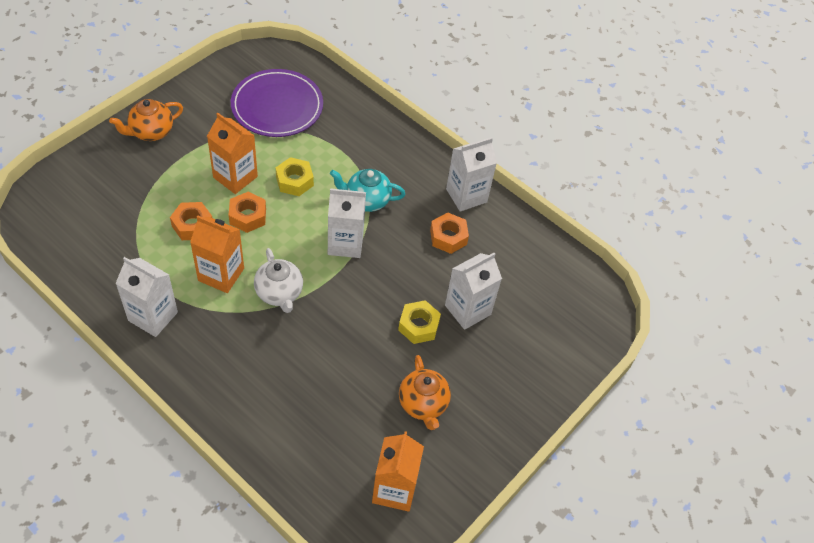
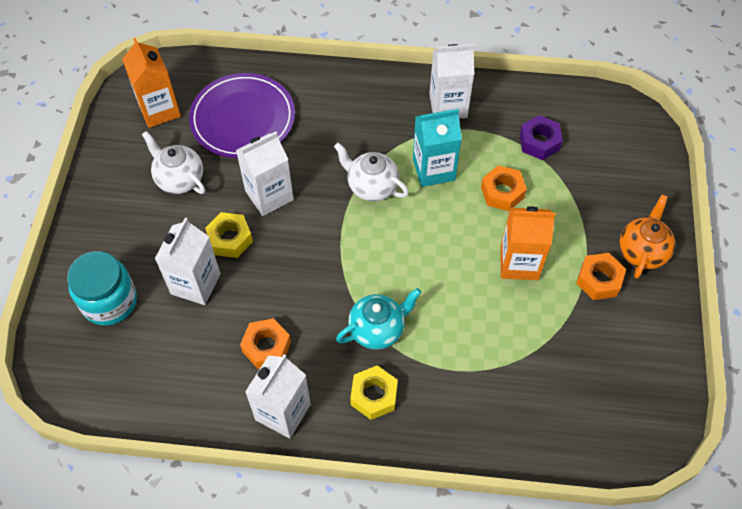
camera: 150 degrees right, 5 degrees up
(122, 240) = (539, 142): none -> purple nut
(221, 274) = (433, 169): orange carton -> turquoise carton
(248, 216) = (467, 233): orange nut -> orange nut (599, 280)
(277, 106) = (569, 374): purple plate -> purple plate (243, 119)
(294, 181) = (463, 299): yellow nut -> yellow nut (374, 395)
(345, 243) = (358, 270): white carton -> white carton (269, 195)
(423, 404) = (179, 179): orange teapot -> white teapot
(539, 339) = (109, 301): none -> turquoise jar

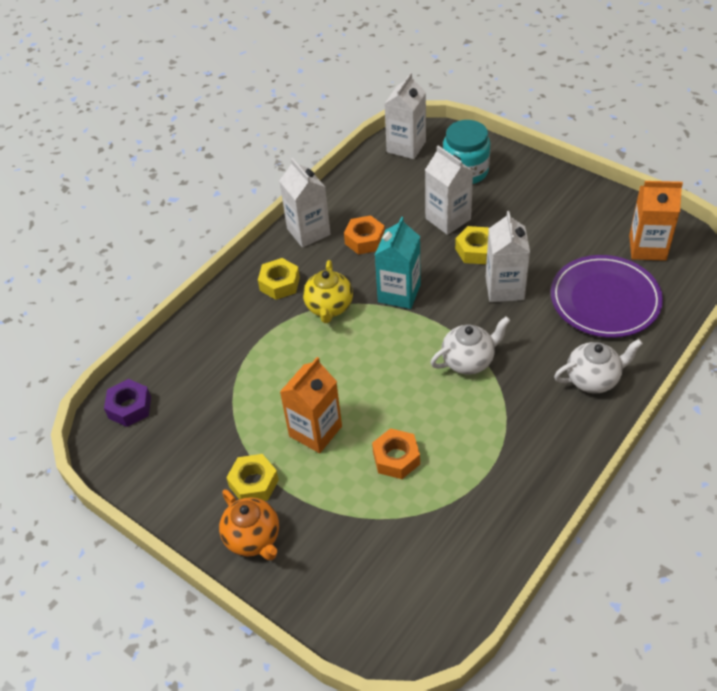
camera: 125 degrees right, 10 degrees down
(179, 179) = (558, 238): white teapot -> white teapot (593, 379)
(378, 329) = (329, 308): turquoise teapot -> yellow teapot
(433, 169) = (458, 416): turquoise carton -> turquoise carton (399, 293)
(448, 106) = (530, 467): white carton -> white carton (406, 147)
(539, 142) = (434, 525): purple nut -> purple nut (129, 407)
(599, 280) = (254, 483): orange nut -> yellow nut

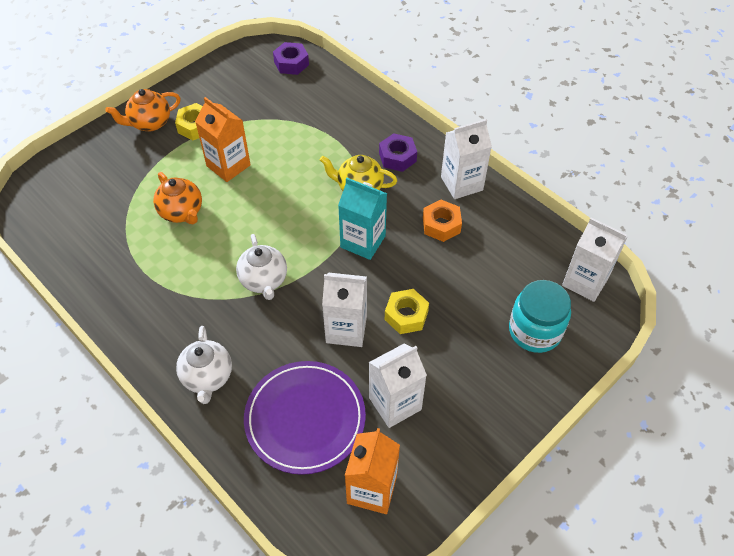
camera: 95 degrees right, 5 degrees up
(279, 284) = (397, 157): yellow nut -> purple nut
(396, 458) = (182, 212): orange nut -> orange teapot
(448, 219) = (459, 299): white carton -> white carton (395, 403)

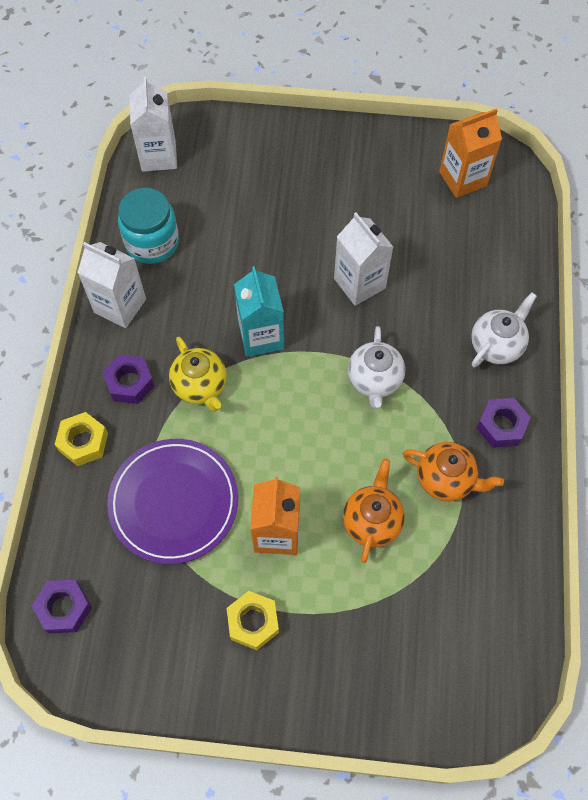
camera: 130 degrees left, 10 degrees up
(150, 123) = (292, 680): orange teapot -> orange teapot (446, 479)
(153, 328) = (501, 426): none -> purple nut
(264, 281) = (374, 380): white teapot -> white teapot turned 150 degrees clockwise
(305, 418) = (458, 254): purple plate -> purple plate (174, 502)
(395, 403) = (388, 208): white carton -> none
(406, 315) = (306, 252): yellow nut -> yellow nut (83, 442)
(441, 225) = (186, 289): orange nut -> none
(535, 331) = (239, 162): turquoise jar -> turquoise jar (152, 242)

